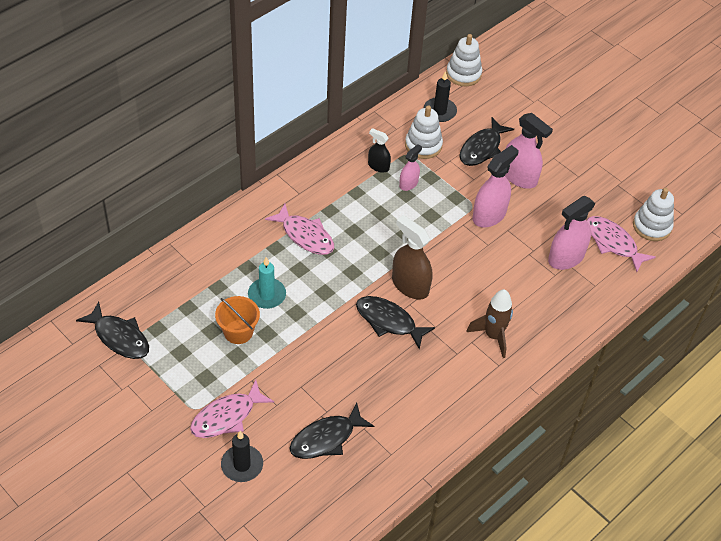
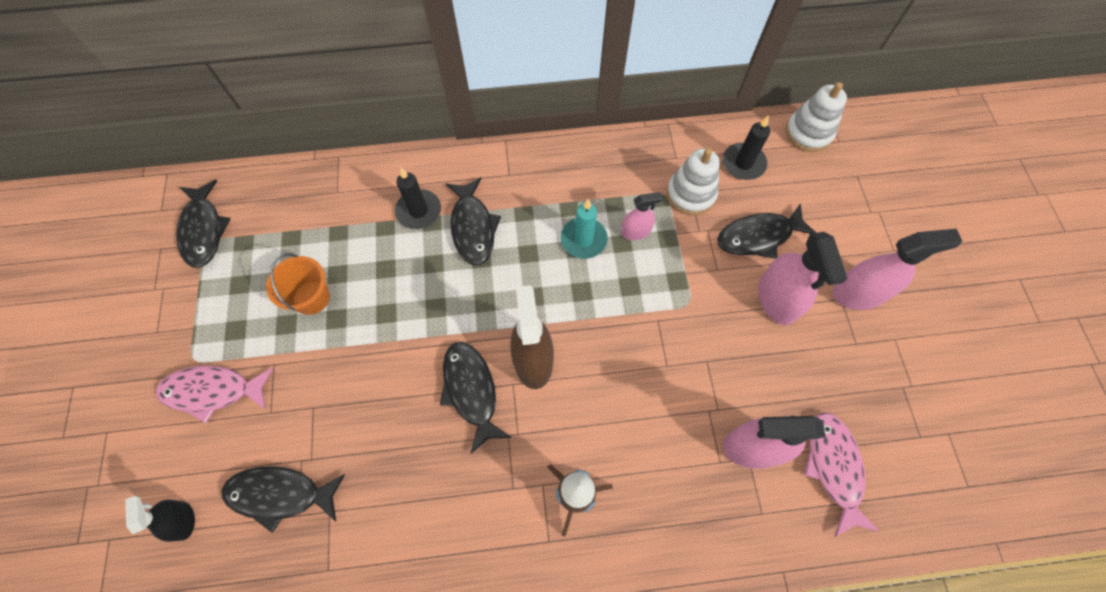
camera: 40 degrees right, 15 degrees up
(242, 465) = (173, 462): black candle -> black candle (419, 211)
(267, 295) = (375, 273): turquoise candle -> turquoise candle (583, 239)
(305, 236) = (473, 227): pink fish -> black fish
(378, 166) = (619, 191): black spray bottle -> black spray bottle (183, 520)
(489, 215) = (699, 327): pink spray bottle -> pink spray bottle (859, 293)
(652, 226) = (909, 478): white stacking toy -> none

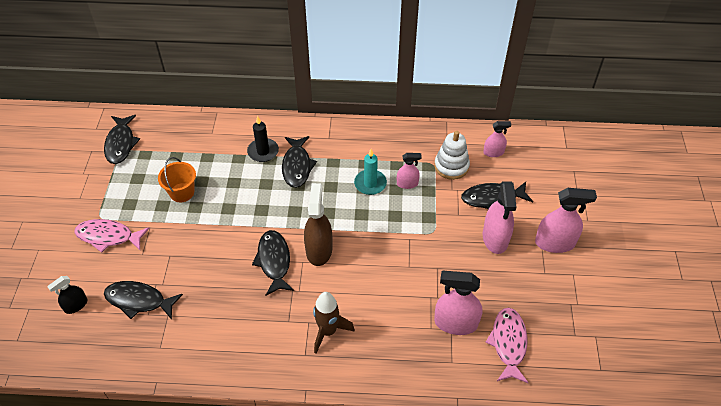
camera: 10 degrees right, 15 degrees down
(183, 520) = (76, 305): black spray bottle -> black spray bottle turned 120 degrees counterclockwise
(743, 163) = (493, 152): black candle -> pink spray bottle
(808, 133) = (545, 140): white stacking toy -> none

